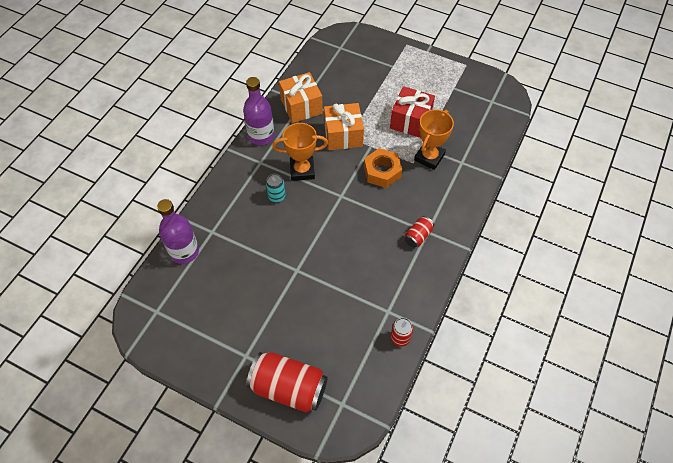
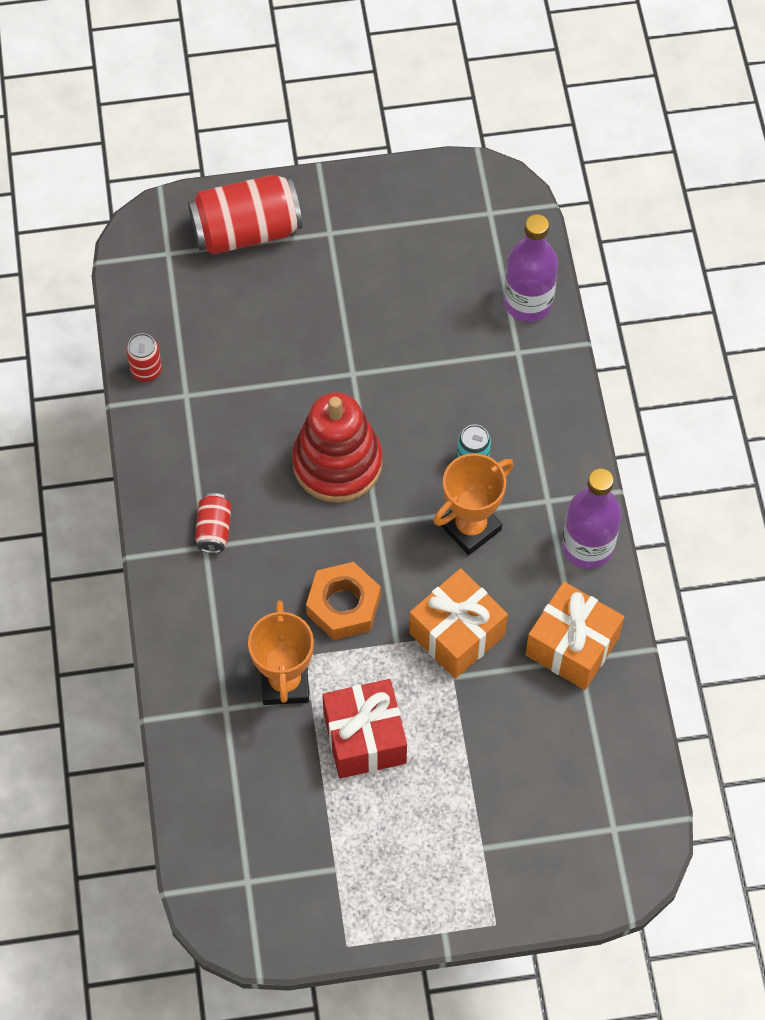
camera: 145 degrees right, 5 degrees up
(338, 232) = (337, 463): none -> red stacking toy

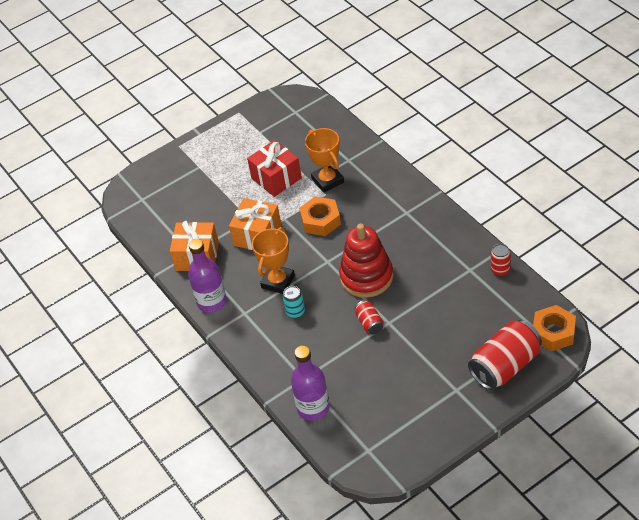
camera: 160 degrees right, 15 degrees down
(151, 243) = (553, 332): none -> orange nut
(214, 529) = (407, 220): red can -> red can (369, 323)

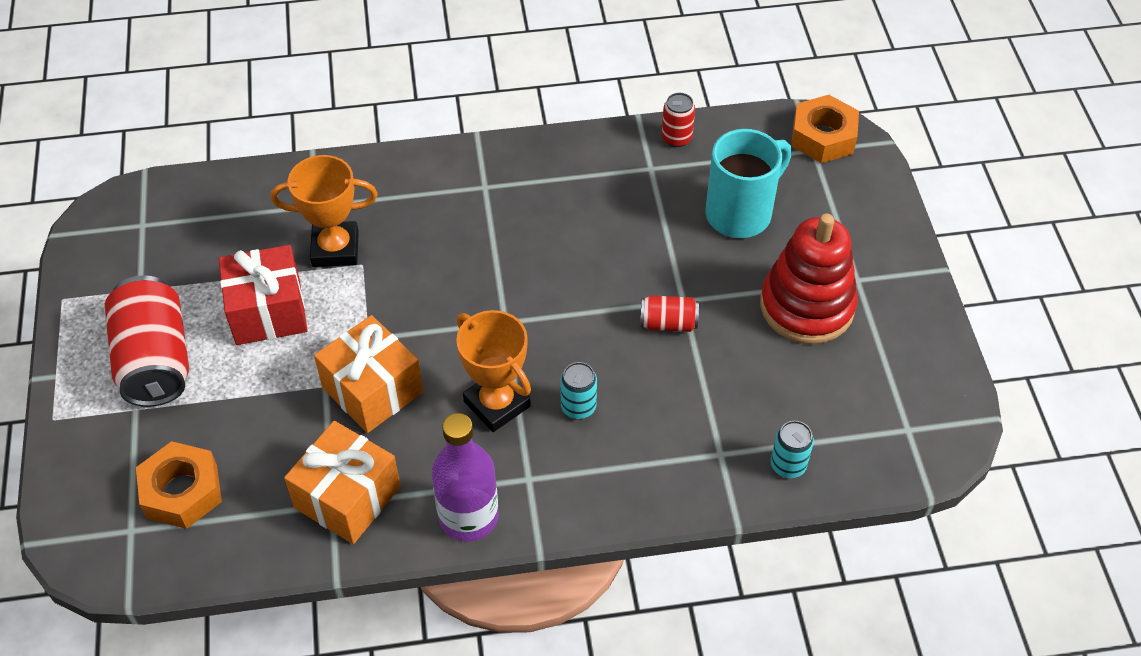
camera: 70 degrees left, 5 degrees up
(313, 408) = (788, 465): purple bottle -> turquoise can
(320, 221) = (413, 294): orange nut -> orange nut (182, 492)
(366, 277) = (575, 288): red stacking toy -> red stacking toy (807, 306)
(466, 320) = (741, 213): none -> turquoise mug
(505, 366) = (848, 210): red can -> red can (155, 360)

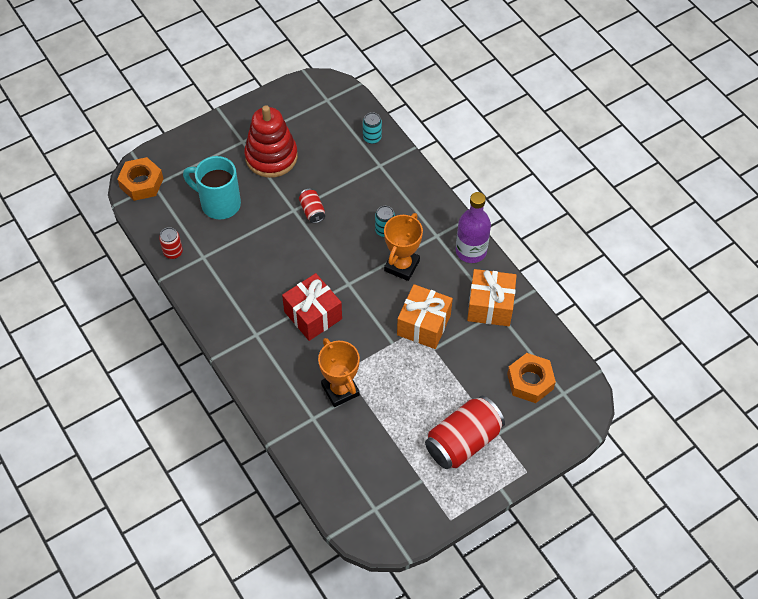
camera: 115 degrees left, 5 degrees up
(268, 311) = (401, 402): red gift -> red gift (313, 315)

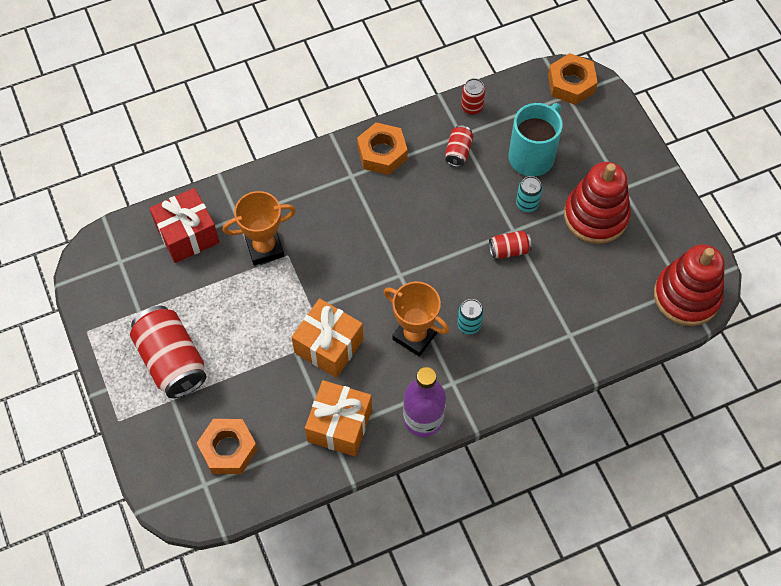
camera: 100 degrees right, 5 degrees up
(221, 257) = (458, 152): none -> red can
(229, 314) = (382, 153): none -> orange nut
(313, 315) = (364, 233): red gift -> red gift (187, 234)
(333, 97) = (686, 296): none -> red stacking toy
(372, 138) = (615, 332): turquoise can -> turquoise can (527, 204)

